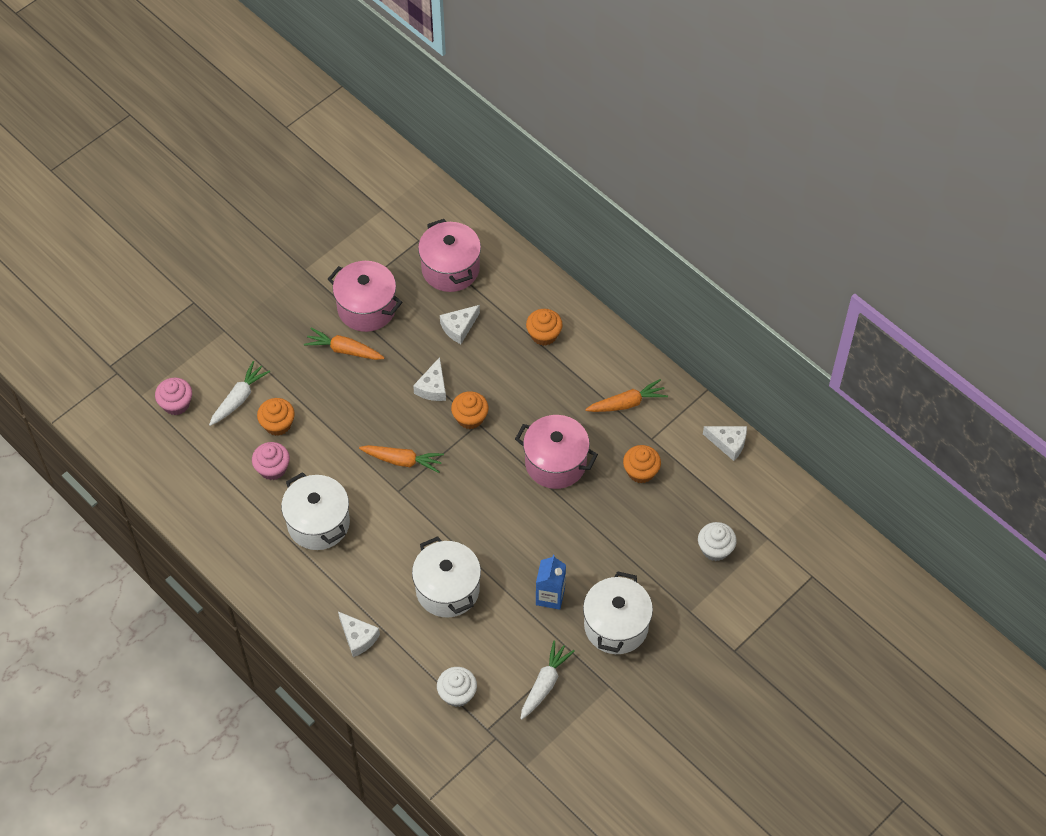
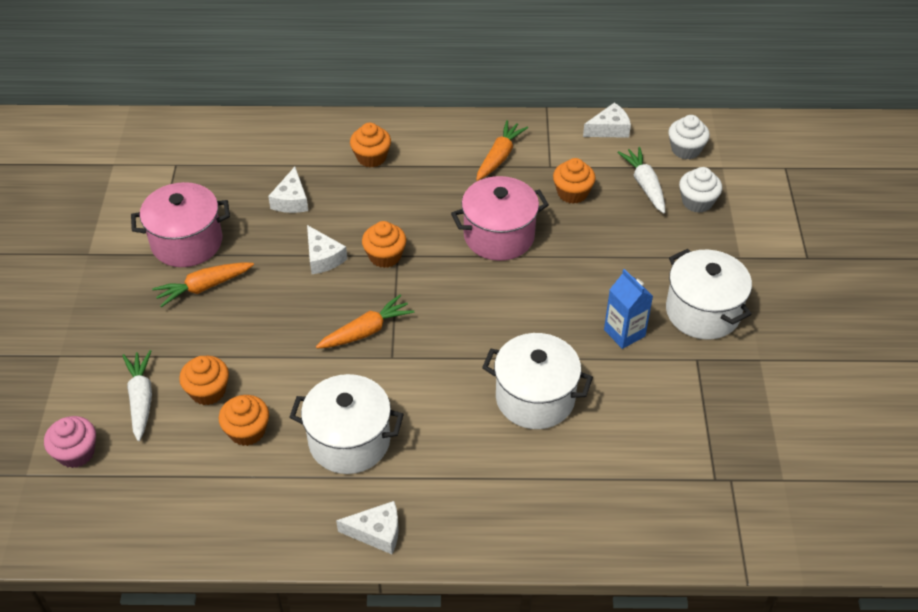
camera: 45 degrees left, 10 degrees down
(272, 468) = (247, 431): pink cupcake -> orange cupcake
(358, 637) = (507, 504): white cheese -> white cheese (377, 532)
(450, 269) = (231, 165): pink pot -> none
(457, 693) = (653, 473): white cupcake -> white cupcake (685, 149)
(545, 684) = (710, 401): white carrot -> white carrot (645, 185)

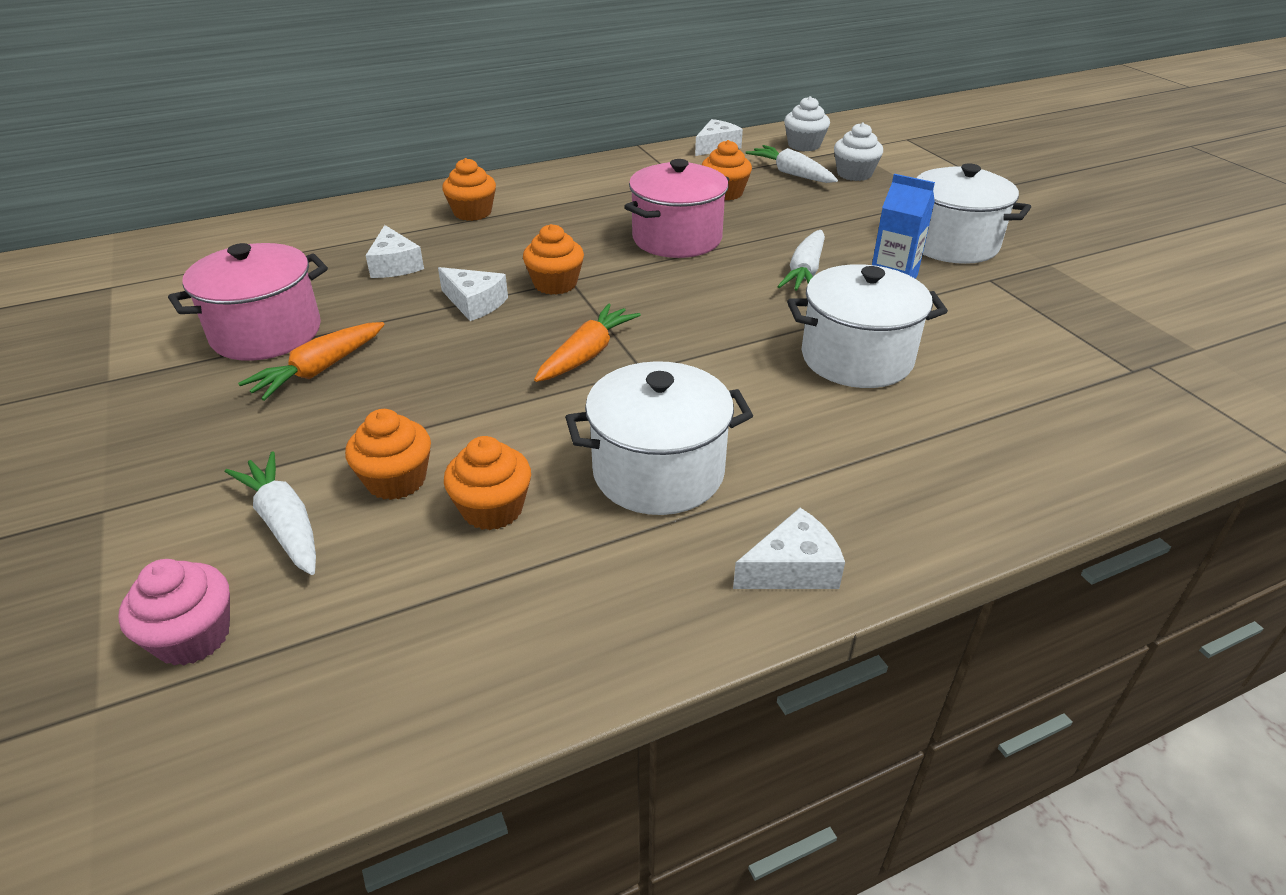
camera: 25 degrees left, 10 degrees down
(499, 157) = (621, 184): orange carrot -> none
(565, 303) = (804, 272): none -> white carrot

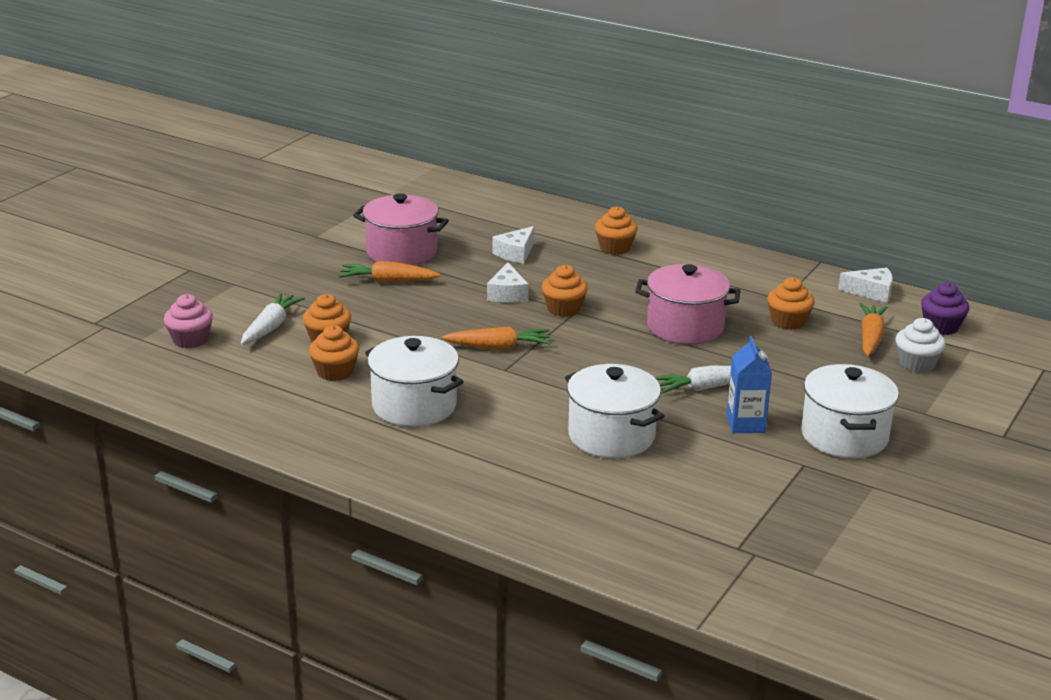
camera: 55 degrees right, 10 degrees down
(791, 173) = (871, 337): white carrot -> orange carrot
(792, 568) = (379, 467): white cheese -> none
(804, 145) = (941, 327): white cupcake -> purple cupcake

